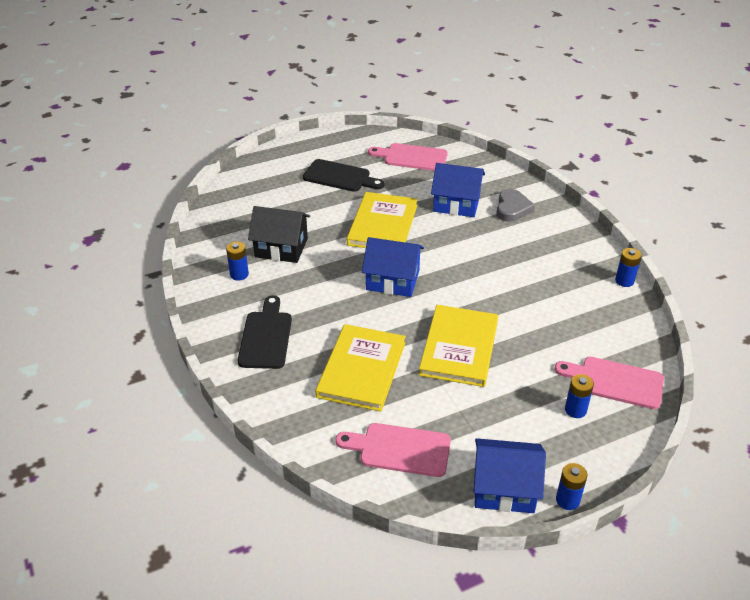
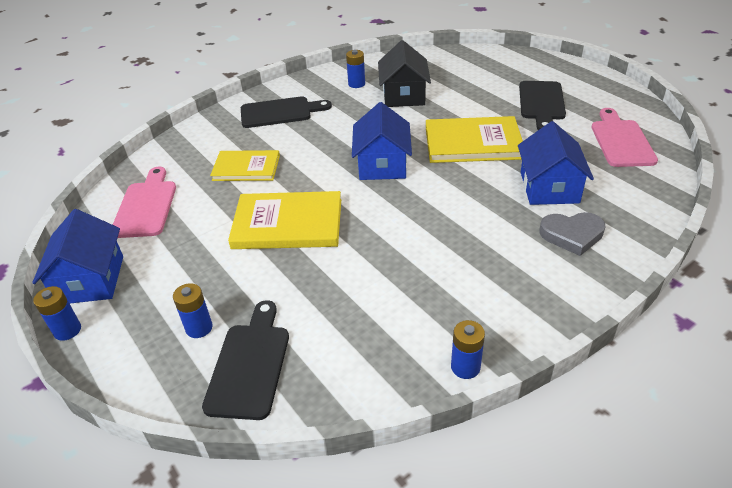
camera: 80 degrees right, 0 degrees up
(361, 369) = (246, 168): yellow book -> yellow book, size x0.66
(615, 382) = (250, 364): pink cutting board -> black cutting board

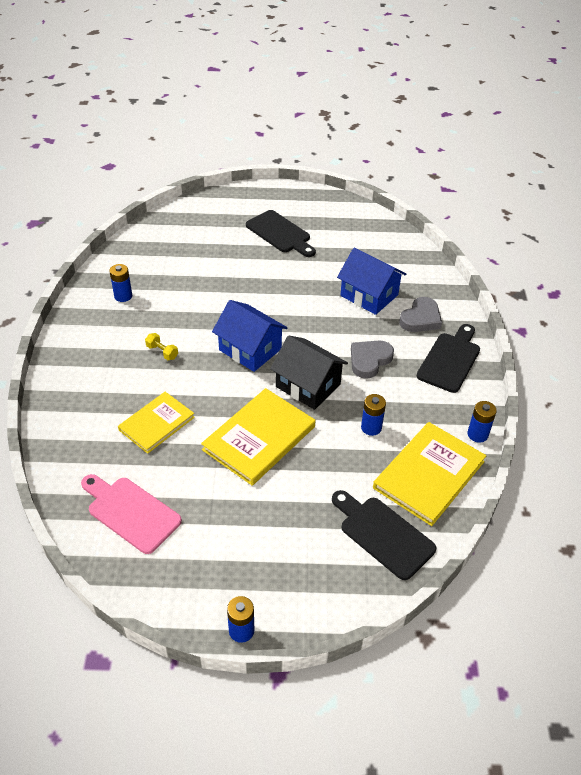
camera: 55 degrees left, 5 degrees up
(90, 280) = (192, 591): blue house -> none
(199, 328) = (320, 545): blue battery -> blue battery (371, 427)
(280, 112) = (101, 361): black cutting board -> black cutting board (450, 360)
(323, 129) = (162, 352): none -> yellow dumbbell
(403, 95) = (177, 284): black house -> black house (308, 385)
(464, 233) = (369, 360): none -> grey heart
(473, 143) = (283, 293): yellow book -> yellow book (429, 475)
(621, 141) = (362, 235): pink cutting board -> none

